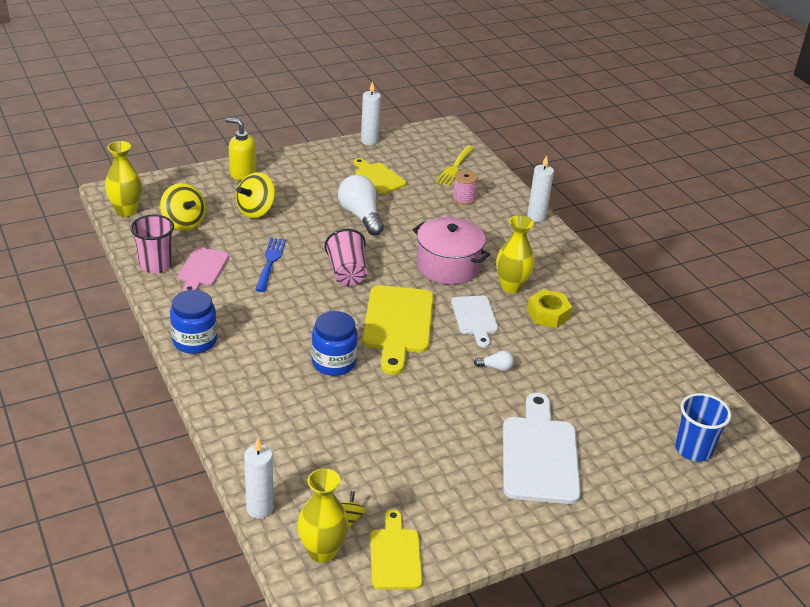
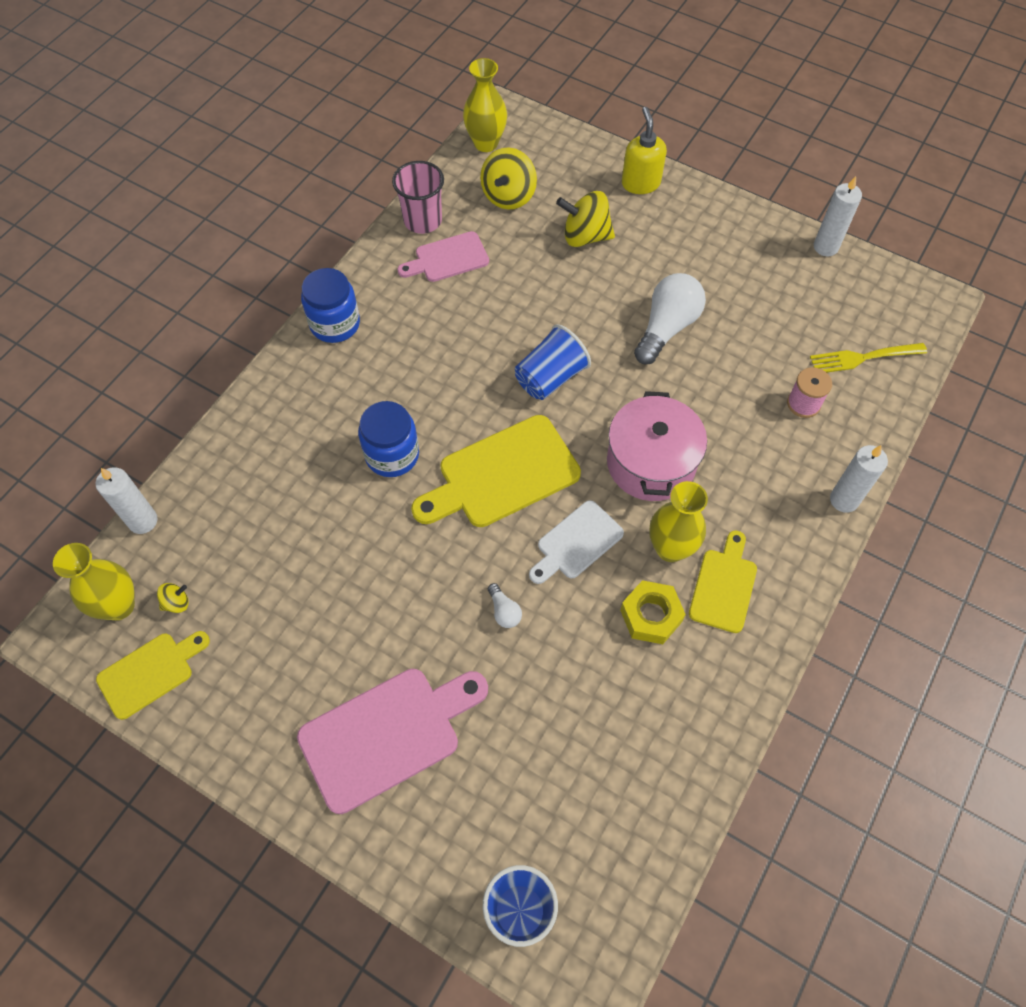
camera: 60 degrees right, 25 degrees up
(270, 262) = (508, 303): blue fork -> none
(347, 273) = (550, 377): pink cup -> blue cup
(378, 177) = (759, 299): yellow cutting board -> yellow cutting board (723, 586)
(539, 455) = (387, 734): white cutting board -> pink cutting board

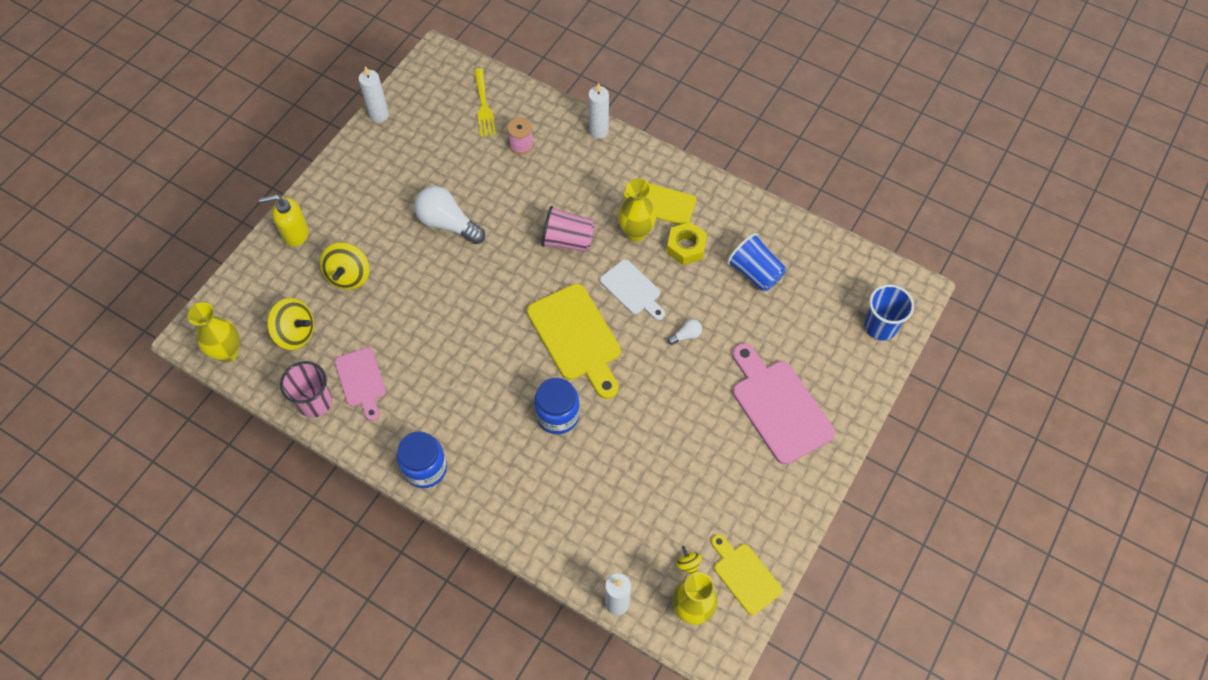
camera: 90 degrees left, 0 degrees up
(550, 377) = (490, 304): blue cup -> blue cup (755, 272)
(651, 463) = (568, 240): pink pot -> pink cup

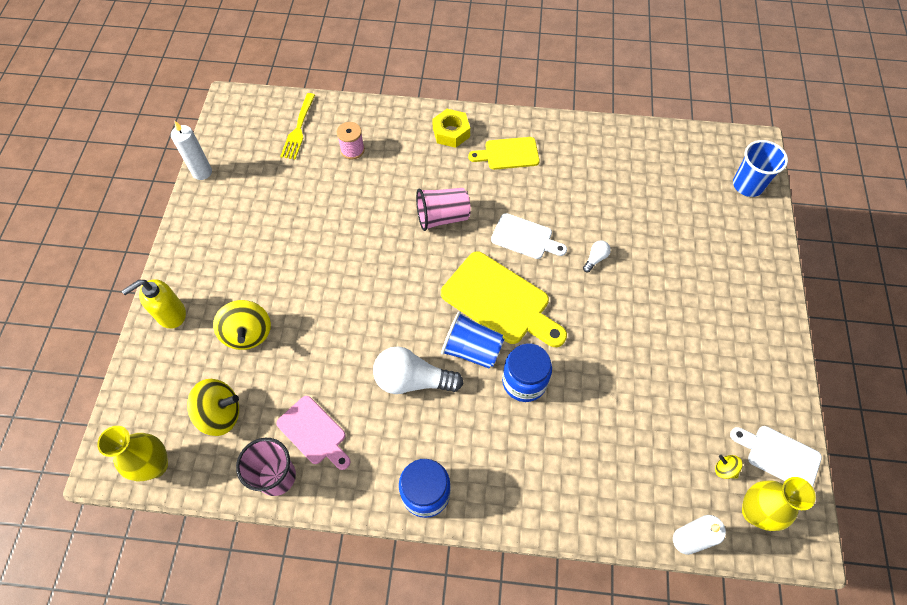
camera: 25 degrees left, 0 degrees up
(448, 223) = (321, 245): white light bulb -> white light bulb (412, 380)
(483, 105) = (298, 128): yellow fork -> yellow fork turned 45 degrees clockwise
(598, 131) = (416, 113): white candle -> none
(636, 233) = (499, 187): yellow vase -> none
(686, 247) = (549, 182): yellow nut -> yellow nut (451, 132)
(745, 575) = (779, 456): yellow cutting board -> white cutting board
(755, 272) = (620, 181): blue cup -> blue cup (472, 349)
(778, 407) = (711, 288): pink cutting board -> none

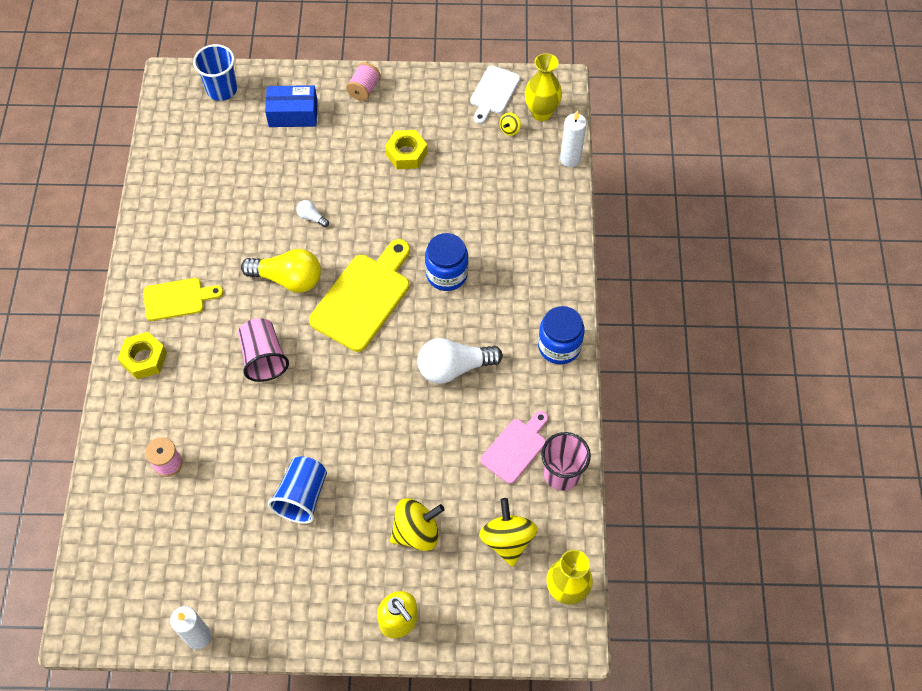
camera: 95 degrees left, 0 degrees up
(298, 128) = (131, 532): yellow fork -> none
(412, 380) = (454, 367): white light bulb -> white light bulb turned 75 degrees clockwise
(472, 349) = (418, 319): blue cup -> blue cup (302, 496)
(508, 154) = (177, 299): yellow cutting board -> yellow cutting board turned 90 degrees counterclockwise
(525, 237) = (288, 279): white cutting board -> yellow light bulb
(680, 351) = (406, 153): none -> yellow nut
(723, 245) = (293, 114): none -> blue box
(765, 313) = (364, 89): none -> pink spool

